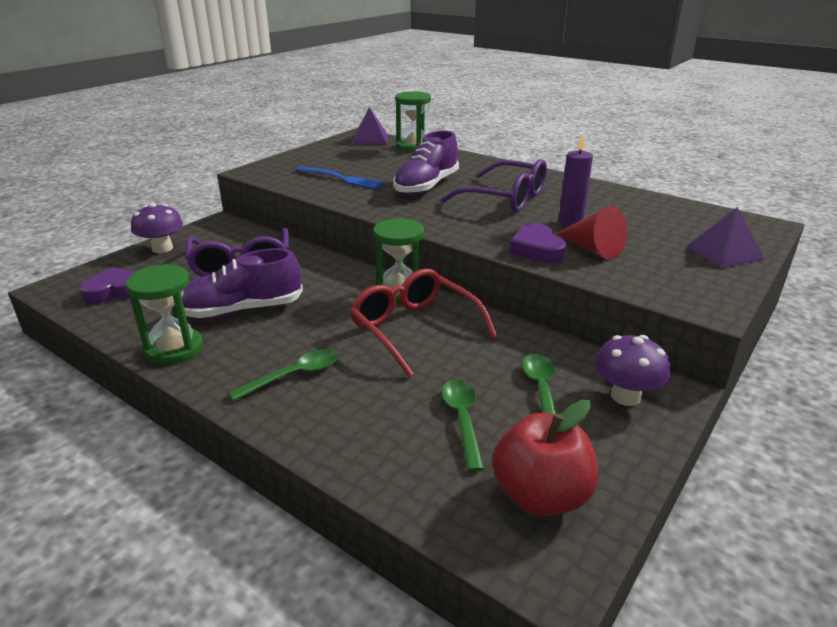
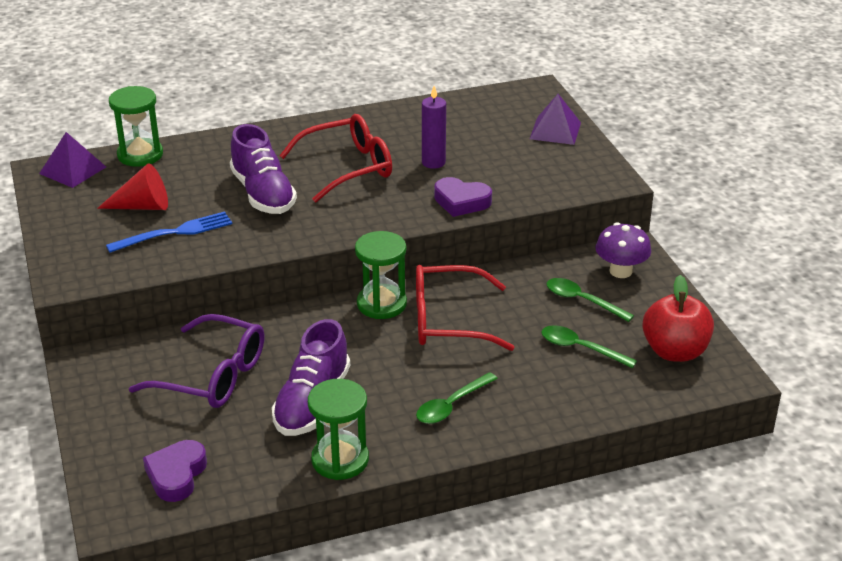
camera: 55 degrees left, 5 degrees up
(162, 248) = (103, 420): purple mushroom -> none
(294, 375) = (451, 405): green spoon -> green spoon turned 135 degrees counterclockwise
(504, 198) = (346, 168): purple glasses -> red glasses
(592, 248) = (488, 177): red cone -> red cone (142, 206)

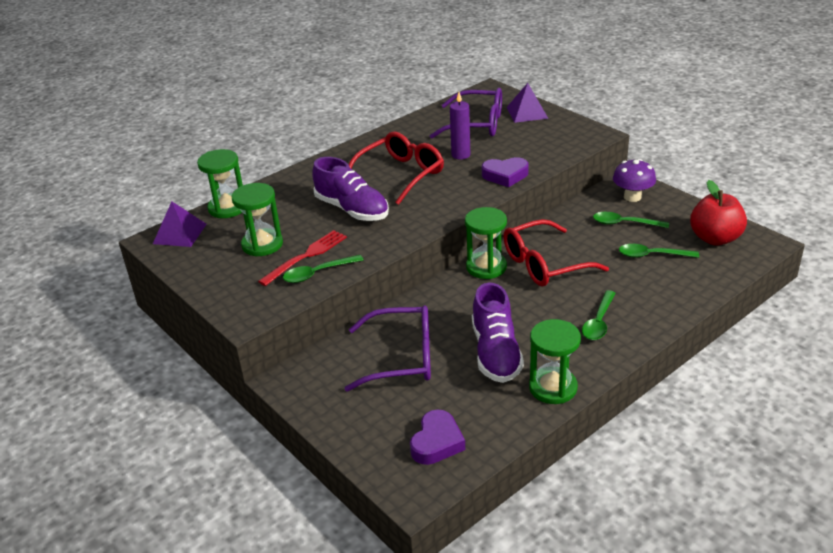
camera: 20 degrees left, 0 degrees up
(142, 206) = (262, 244): red cone -> green hourglass
(171, 255) = (318, 273): none -> green spoon
(174, 232) = (306, 256): blue fork -> red fork
(176, 475) = (437, 442): purple heart -> purple heart turned 150 degrees counterclockwise
(483, 129) = (476, 124): none -> purple glasses

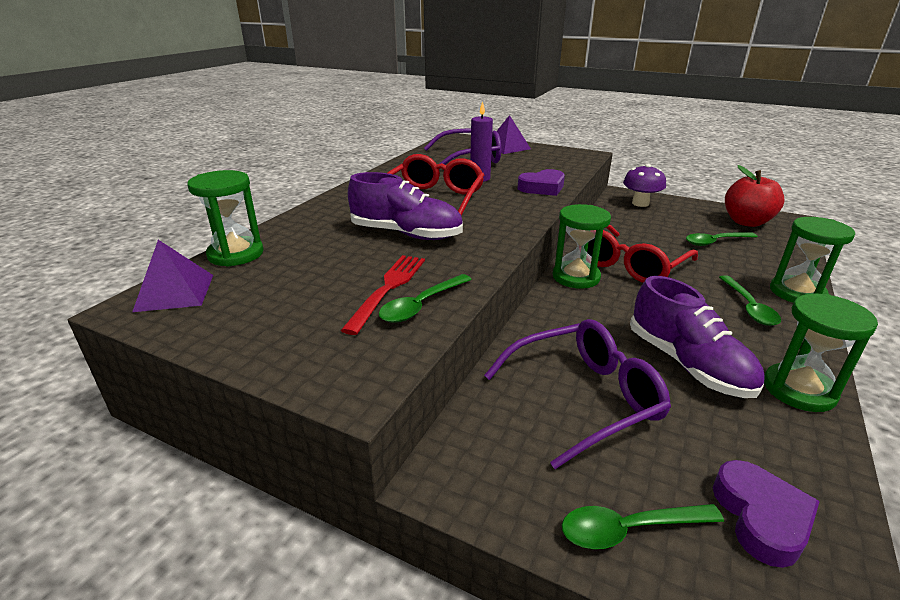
camera: 25 degrees left, 5 degrees down
(262, 244) = (314, 285): green hourglass -> green hourglass (797, 293)
(624, 223) = (659, 222): green spoon -> green spoon (629, 529)

